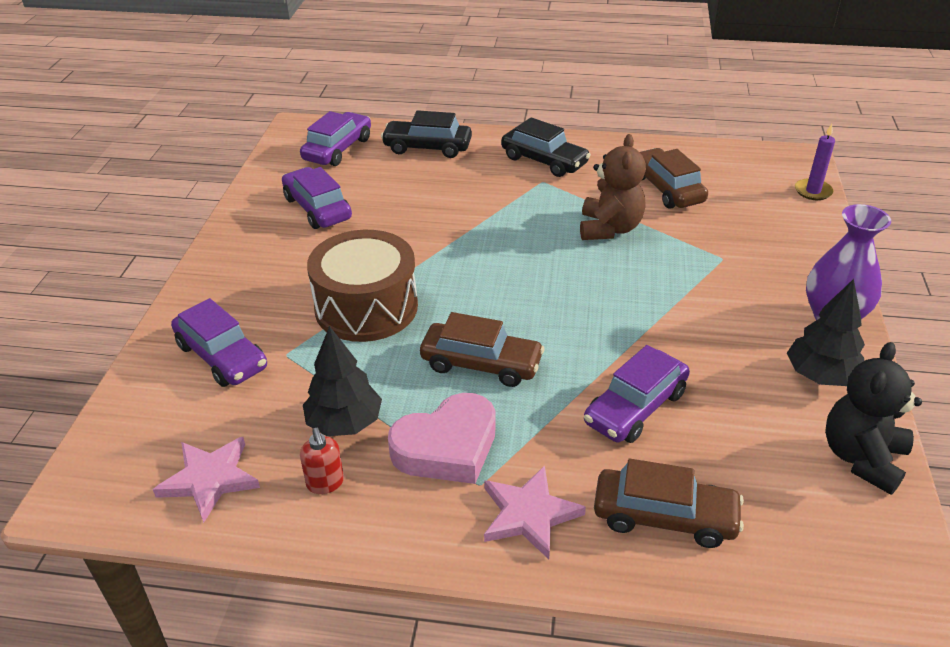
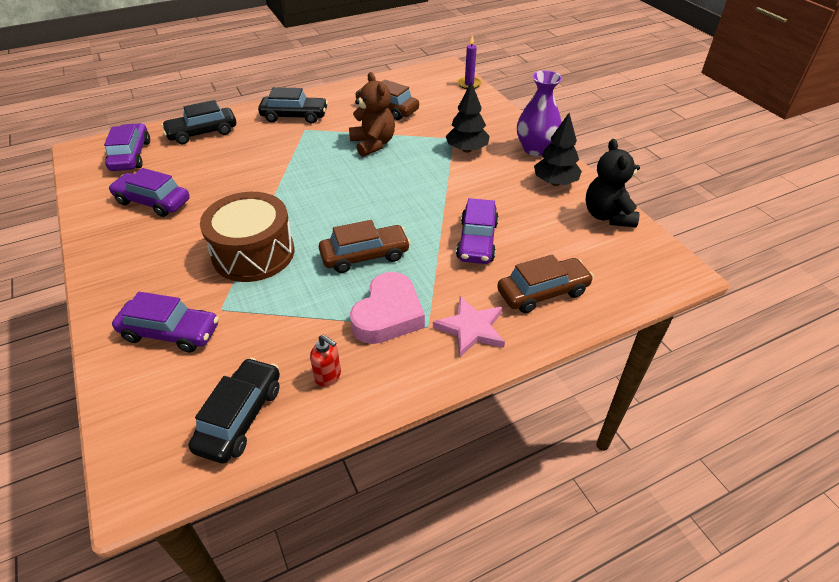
camera: 35 degrees left, 5 degrees up
(209, 479) = (240, 417): pink star -> black car
(344, 423) = (307, 333): black tree -> black tree (467, 149)

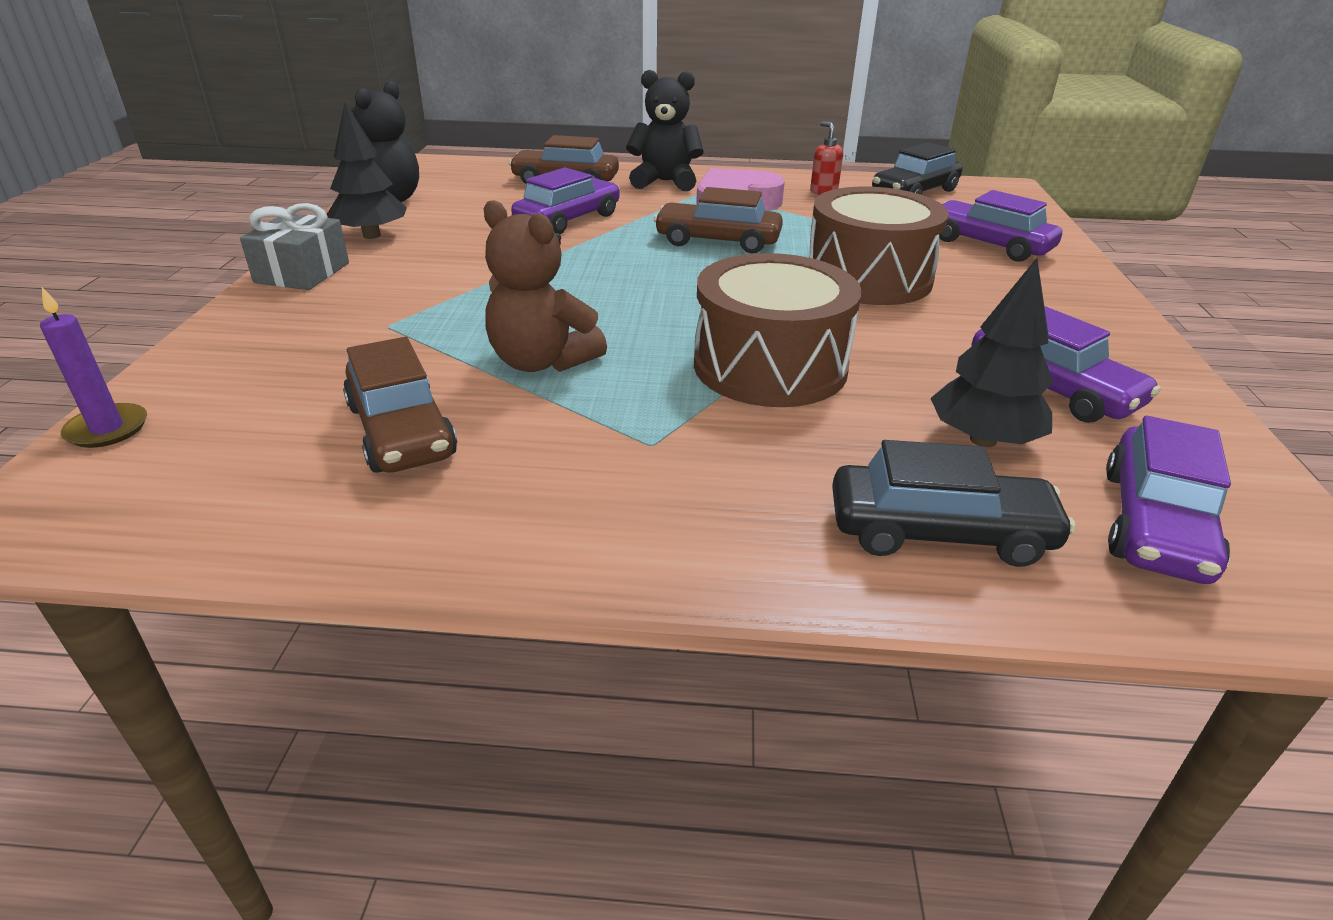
camera: 150 degrees left, 10 degrees down
(281, 172) = (770, 366): none -> brown drum
(294, 116) = (647, 496): black car -> none
(373, 144) = (541, 362): brown teddy bear -> brown teddy bear turned 60 degrees counterclockwise
(467, 149) = (400, 302): black tree -> black tree (983, 439)
(471, 329) = (665, 182): pink star -> black teddy bear
(535, 149) = (302, 273): purple vase -> grey gift

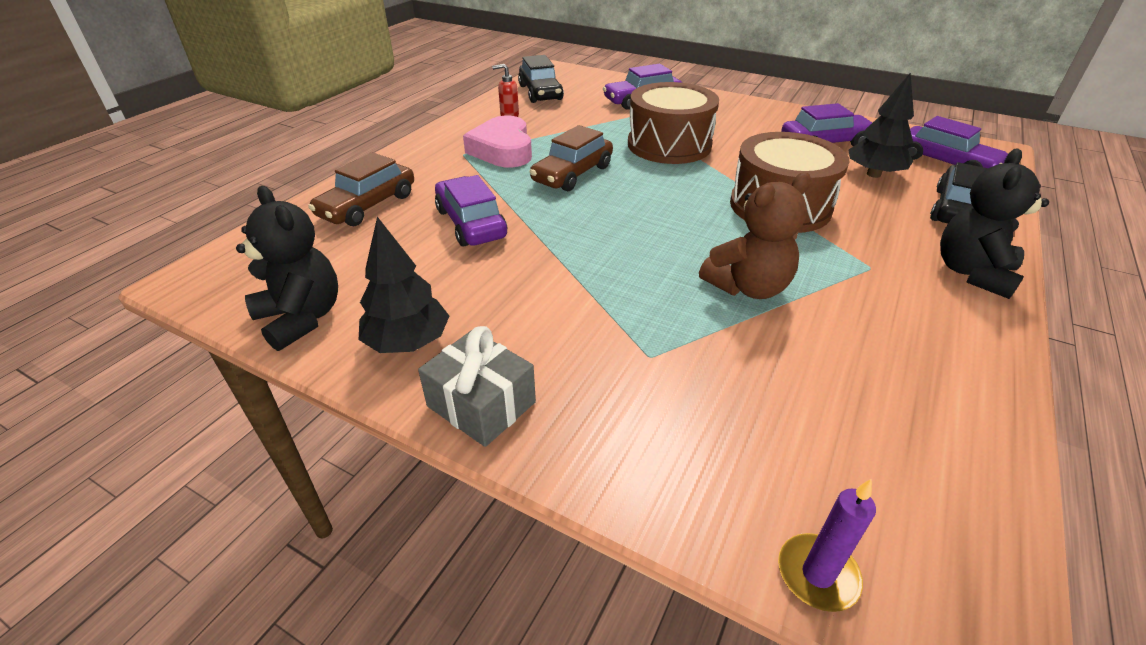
camera: 65 degrees left, 5 degrees up
(401, 431) = (843, 369): brown car -> none
(665, 182) = (424, 163): black teddy bear -> black teddy bear (972, 273)

